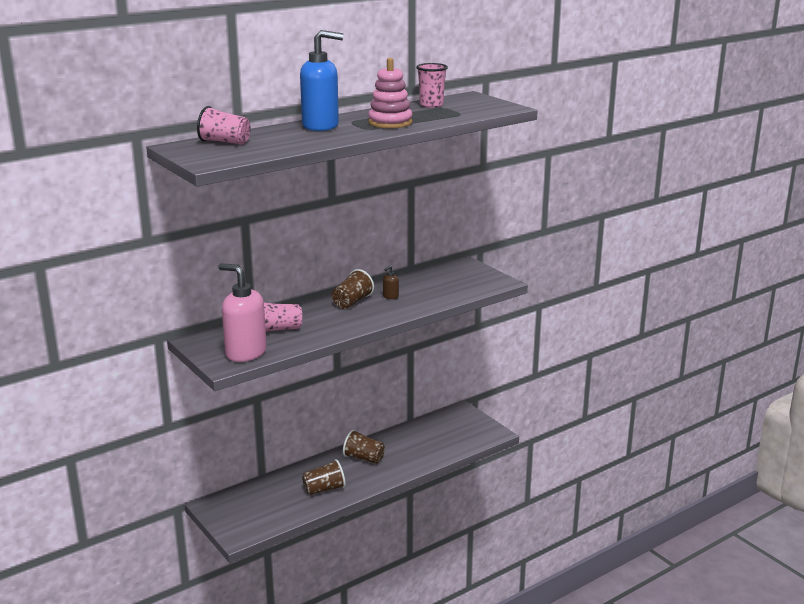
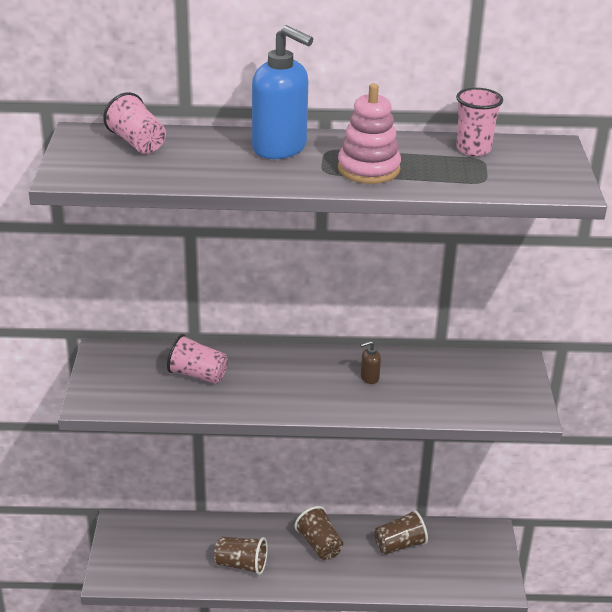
camera: 35 degrees right, 10 degrees up
(245, 353) = (128, 394): pink soap dispenser -> none
(352, 302) = (317, 367): brown cup -> brown cup (399, 545)

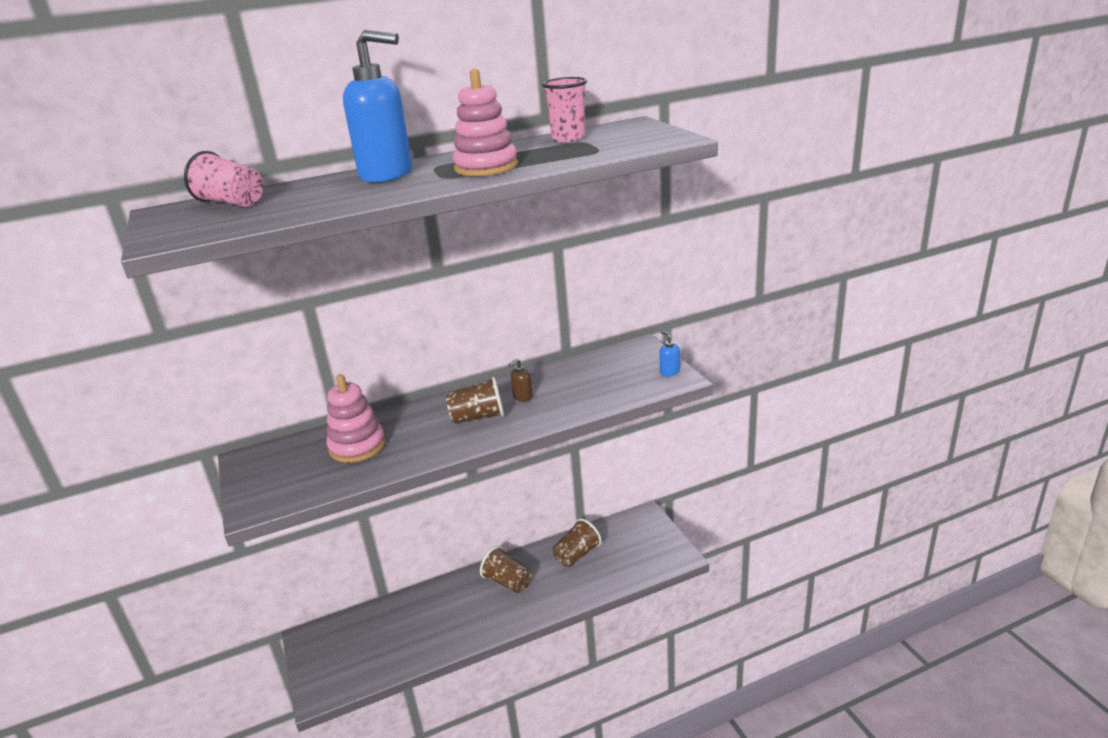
camera: 20 degrees left, 5 degrees down
(198, 375) = (357, 446): pink cup -> pink stacking toy
(241, 564) = (445, 627): brown cup -> brown cup (478, 417)
(528, 403) = (669, 372): none -> blue soap dispenser

